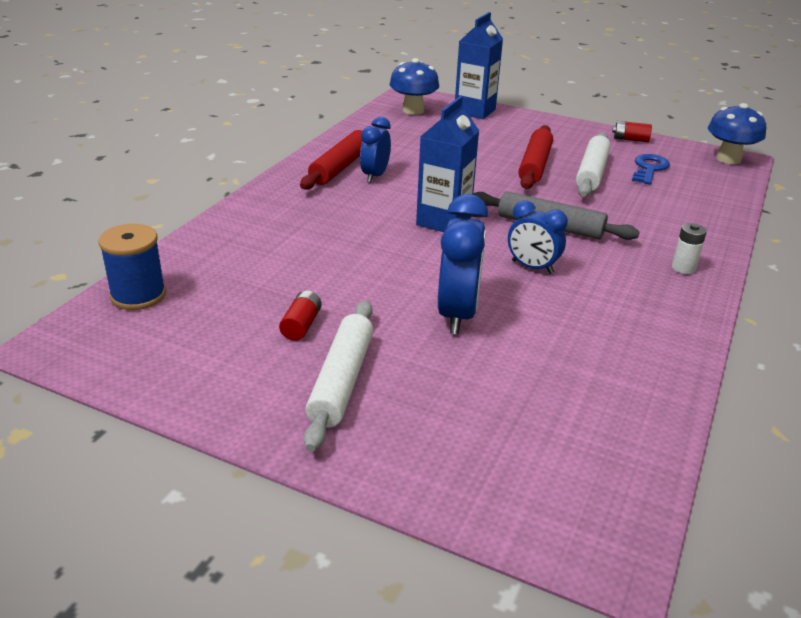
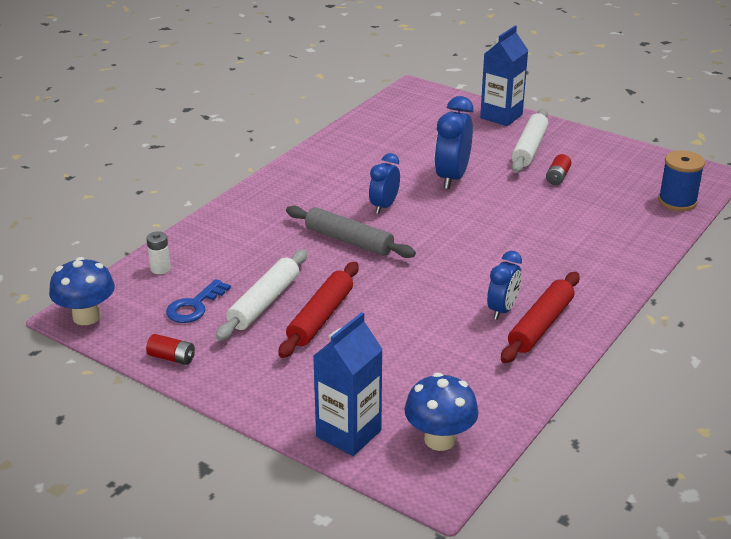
camera: 170 degrees left, 0 degrees up
(443, 221) = (443, 251): blue carton -> blue carton (501, 116)
(532, 267) = (384, 206): blue clock -> blue clock turned 105 degrees counterclockwise
(683, 268) = (265, 199): white battery -> white battery (160, 269)

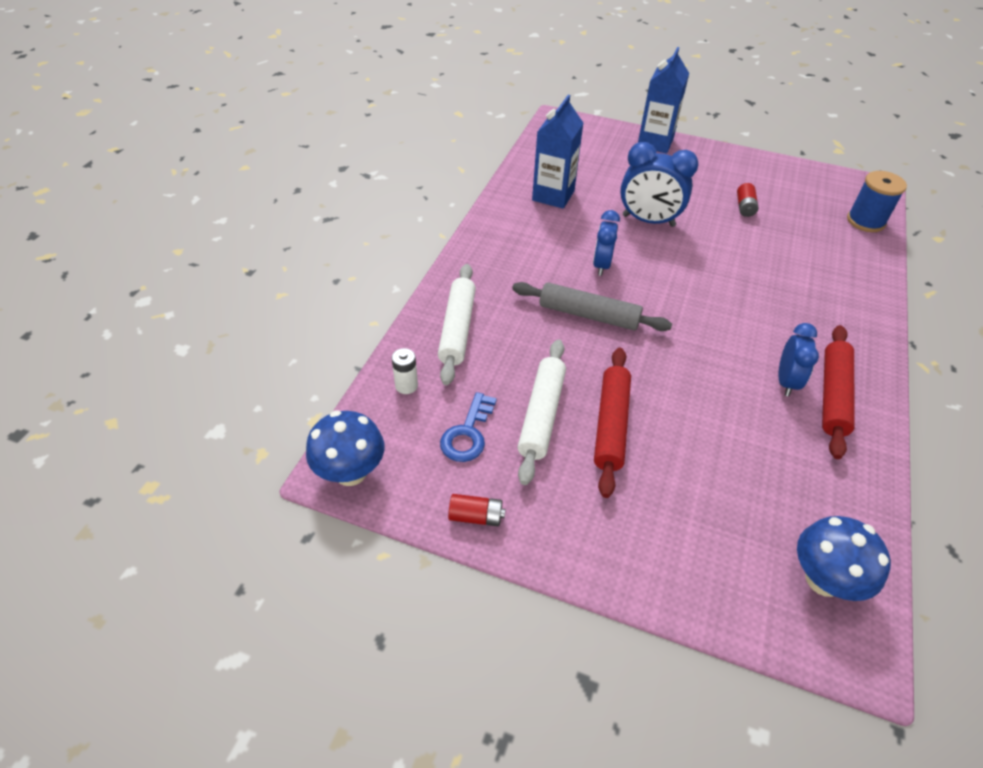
camera: 15 degrees left, 15 degrees up
(348, 433) = (724, 592): blue carton -> blue carton (553, 195)
(452, 178) = (648, 221): blue clock -> blue clock turned 75 degrees counterclockwise
(529, 148) = (700, 177): white rolling pin -> white rolling pin (457, 329)

